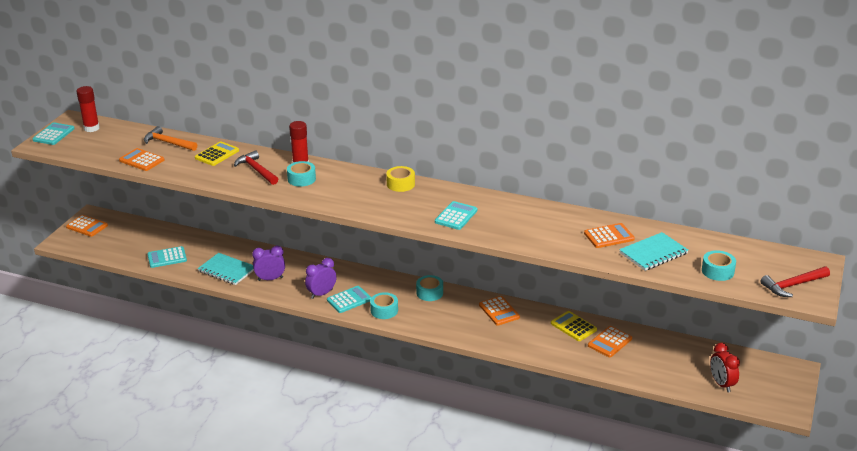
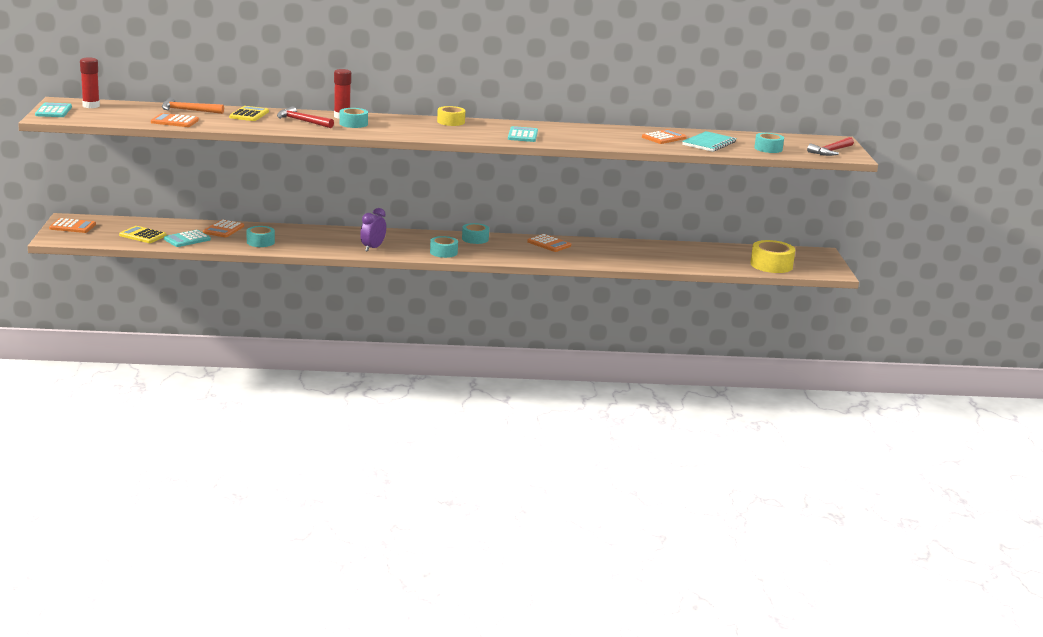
camera: 25 degrees left, 10 degrees down
(227, 270) = (260, 242): turquoise notebook -> turquoise tape
(270, 279) = (311, 243): purple clock -> none
(349, 300) = (403, 249): turquoise calculator -> none
(573, 326) = (622, 246): yellow calculator -> yellow calculator (142, 235)
(610, 342) = (661, 252): orange calculator -> orange calculator (223, 229)
(721, 384) = (771, 265): red clock -> yellow tape

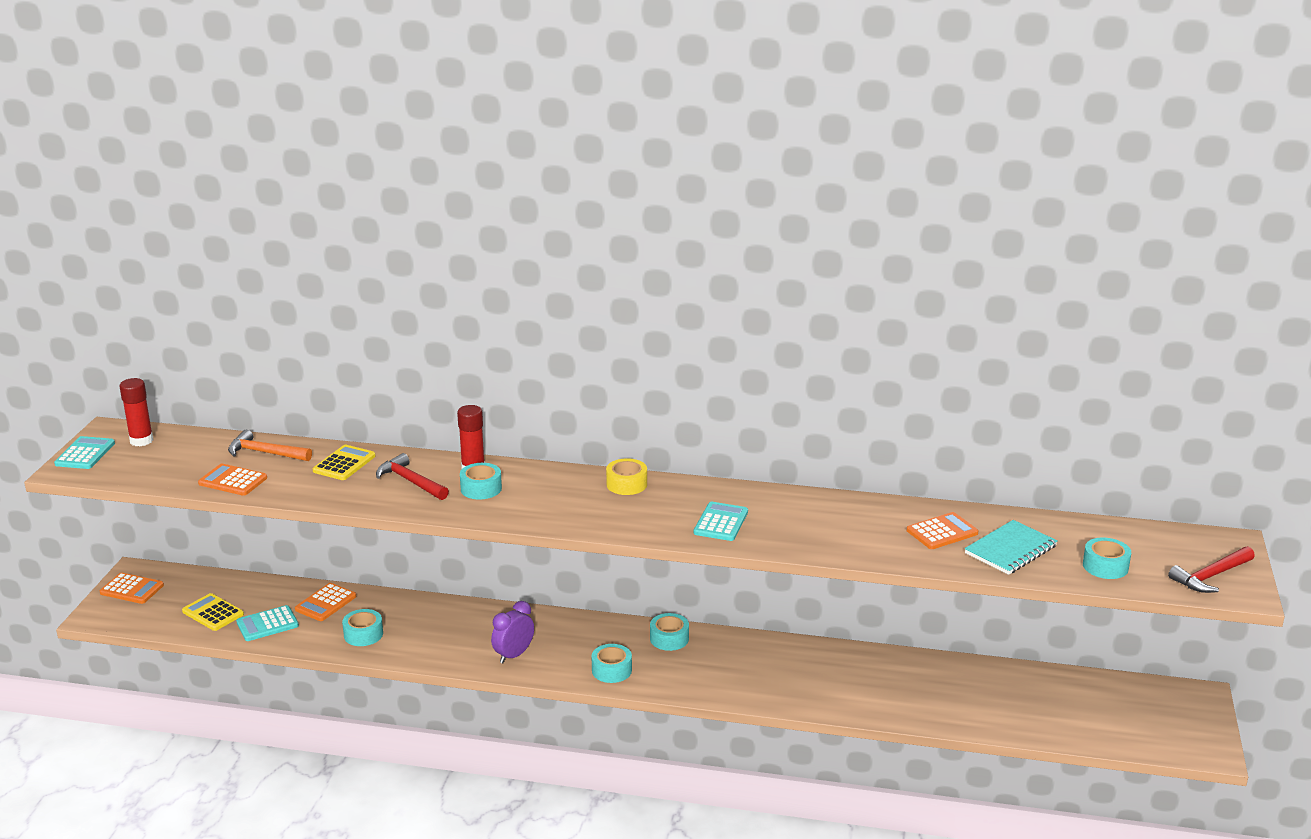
camera: 15 degrees right, 5 degrees up
(549, 244) = (775, 655): orange calculator -> none
(771, 265) = (1110, 726): yellow tape -> none

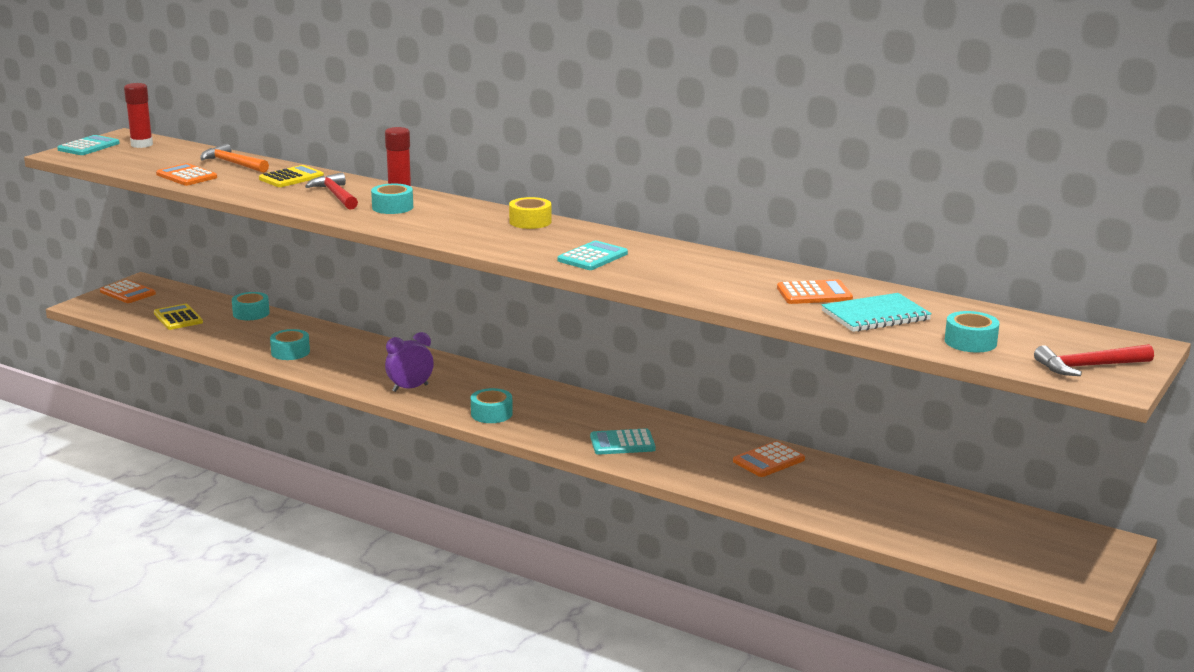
camera: 20 degrees right, 5 degrees down
(267, 624) = (216, 332): turquoise calculator -> turquoise calculator (622, 443)
(326, 603) = (278, 326): orange calculator -> orange calculator (769, 460)
(669, 639) = (567, 401): turquoise tape -> turquoise tape (251, 313)

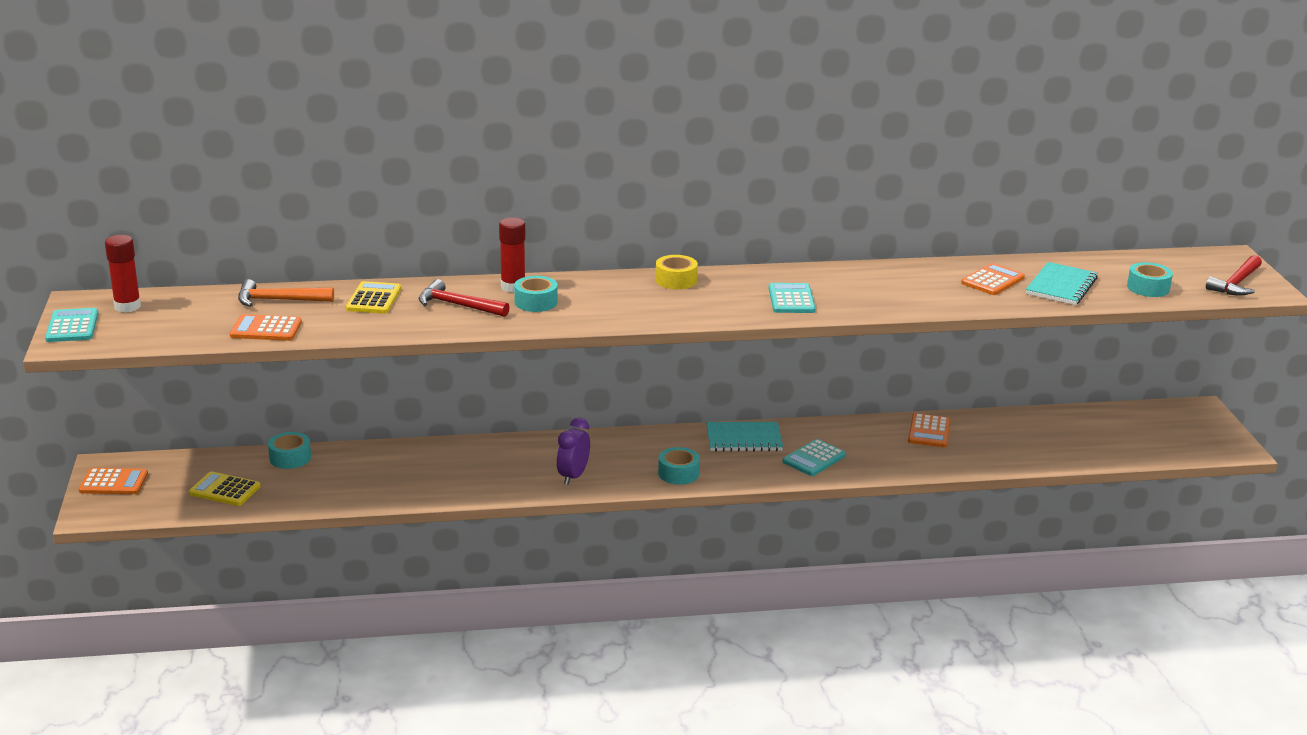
camera: 40 degrees left, 5 degrees up
(290, 352) = (404, 483): turquoise tape -> none
(590, 410) = (744, 439): none -> turquoise notebook

